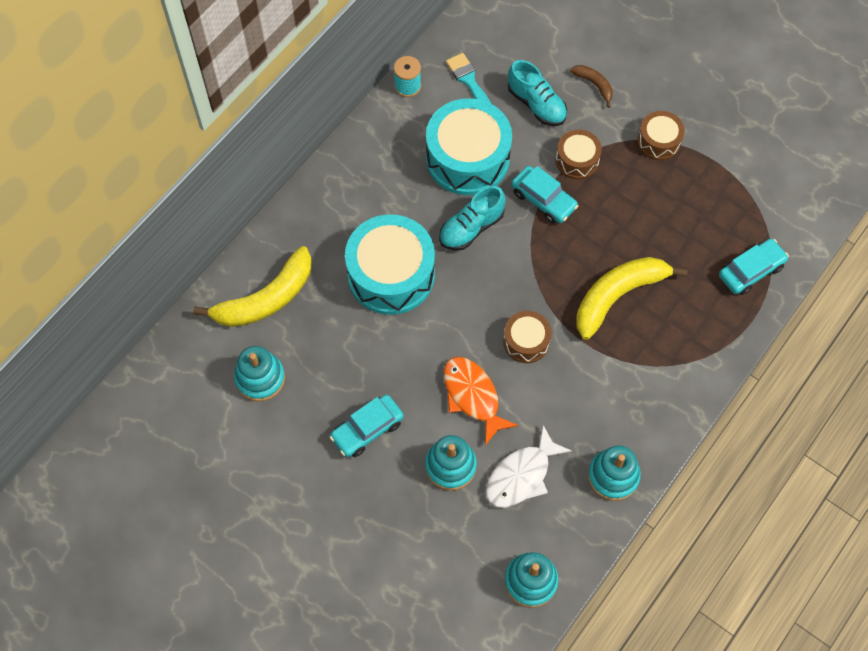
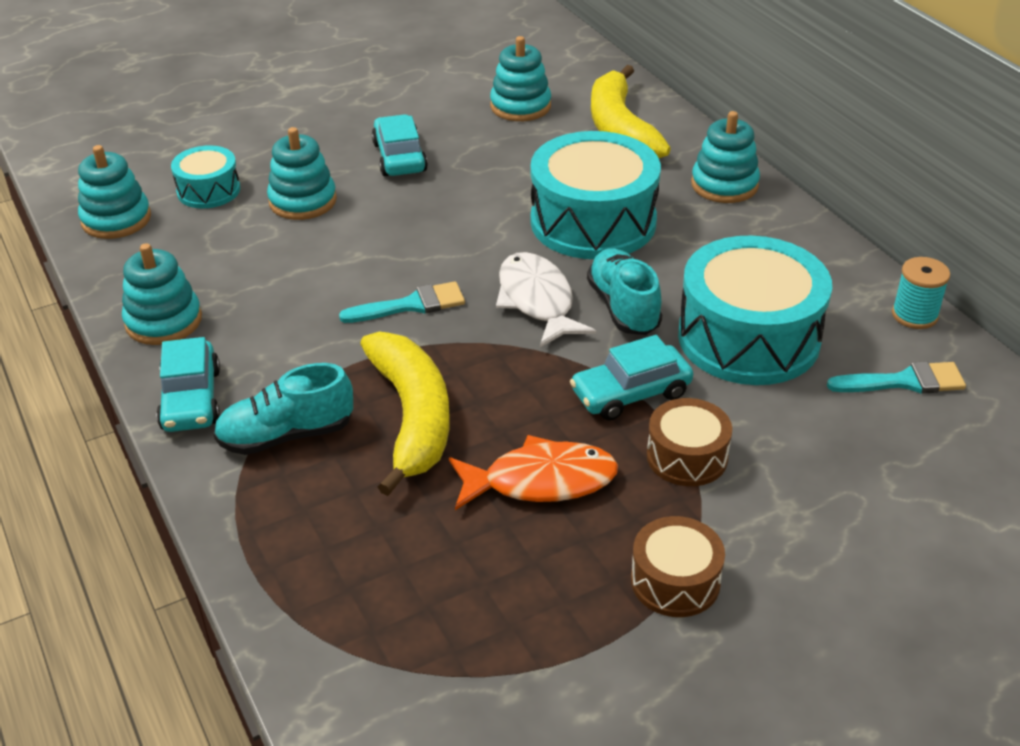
camera: 115 degrees right, 25 degrees down
(313, 213) = (724, 185): none -> turquoise stacking toy
(468, 539) = (208, 190): none -> turquoise drum
(473, 396) = (373, 240): orange fish -> orange fish (541, 481)
(521, 475) = (240, 248): white fish -> white fish (537, 301)
(526, 341) = (411, 305): brown drum -> turquoise brush
(536, 104) = (825, 445): turquoise shoe -> turquoise shoe (286, 435)
(594, 85) = (842, 536): brown banana -> none
(751, 271) = (335, 603): turquoise car -> turquoise car (191, 399)

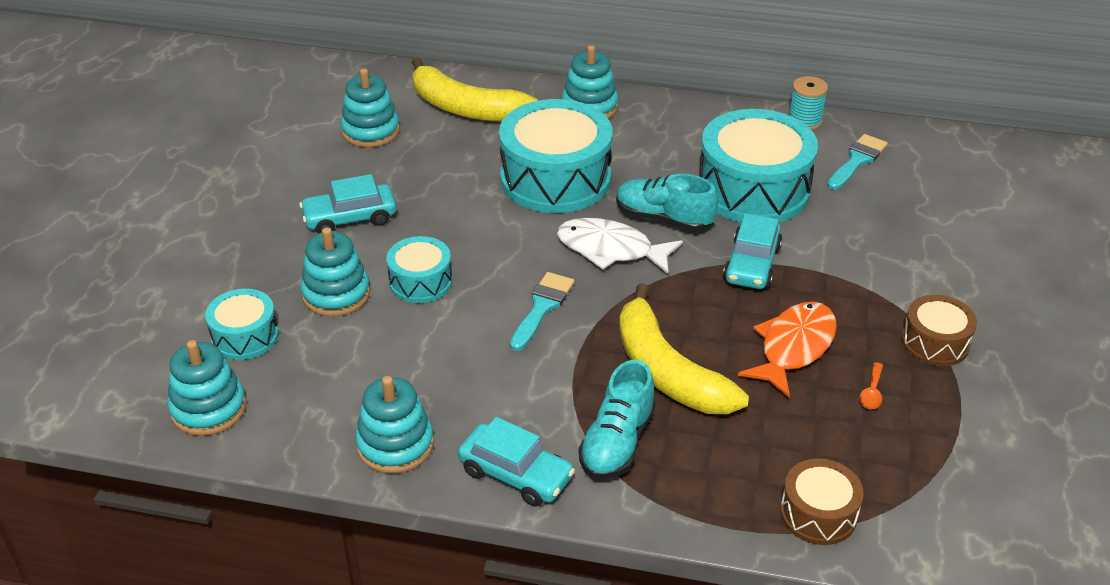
camera: 50 degrees left, 0 degrees up
(366, 230) = (420, 282): none -> turquoise drum
(399, 157) = (350, 218): turquoise car -> turquoise car turned 45 degrees counterclockwise
(412, 417) = (667, 371): yellow banana -> yellow banana turned 150 degrees counterclockwise
(538, 568) = (872, 392): none -> orange spoon
(687, 456) = (834, 276): brown drum -> brown drum (818, 514)

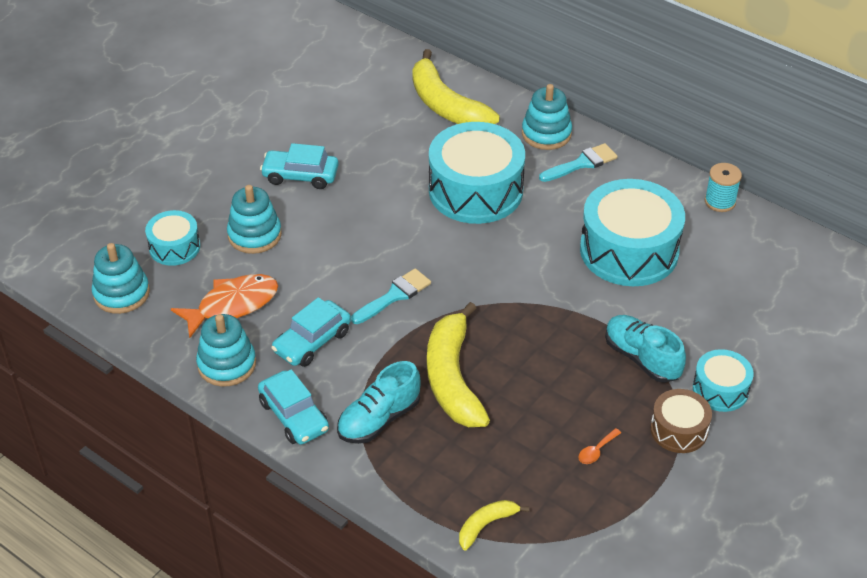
camera: 25 degrees right, 5 degrees up
(370, 131) = (360, 104): turquoise stacking toy -> none
(420, 282) = (320, 245): turquoise drum -> turquoise drum (720, 389)
(610, 250) = (477, 265): white fish -> none
(663, 219) = (537, 253): turquoise shoe -> turquoise shoe (641, 358)
(752, 264) = (580, 315): turquoise car -> turquoise car (312, 341)
(793, 347) = (562, 394): orange fish -> orange fish (233, 305)
(818, 514) = (486, 525): brown drum -> yellow banana
(857, 160) = (738, 252): turquoise brush -> turquoise brush (582, 163)

